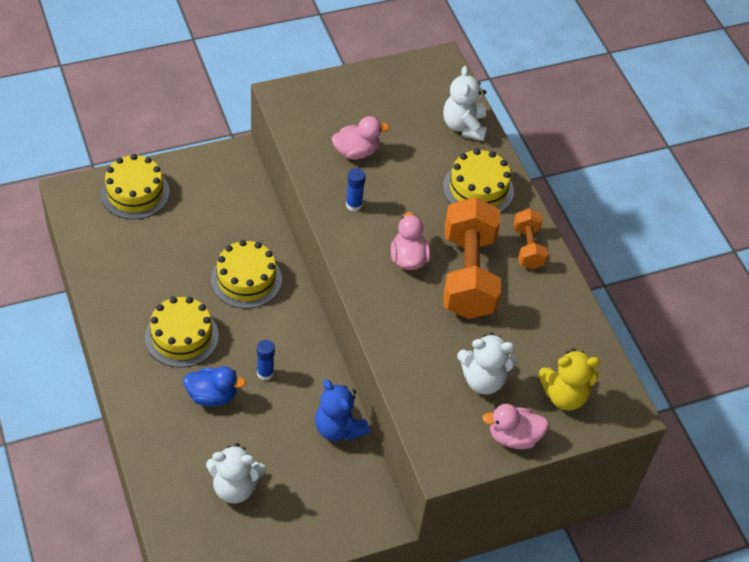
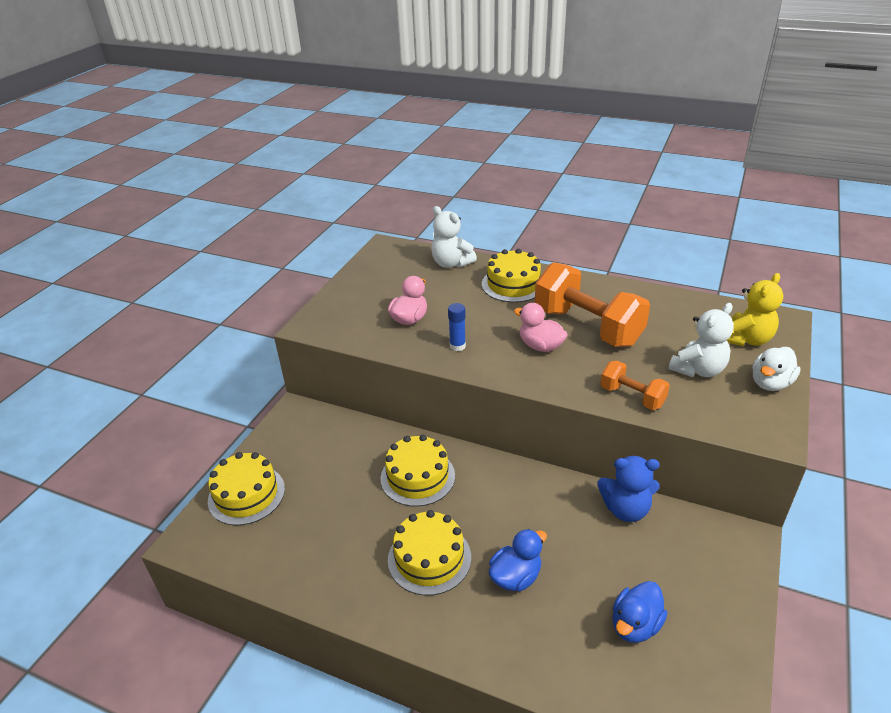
camera: 40 degrees left, 15 degrees down
(235, 487) = (635, 625): white teddy bear -> blue duck
(265, 373) = (525, 523): blue glue stick -> none
(513, 437) = (770, 383): pink duck -> white duck
(528, 248) = (590, 289): orange dumbbell -> orange dumbbell (632, 397)

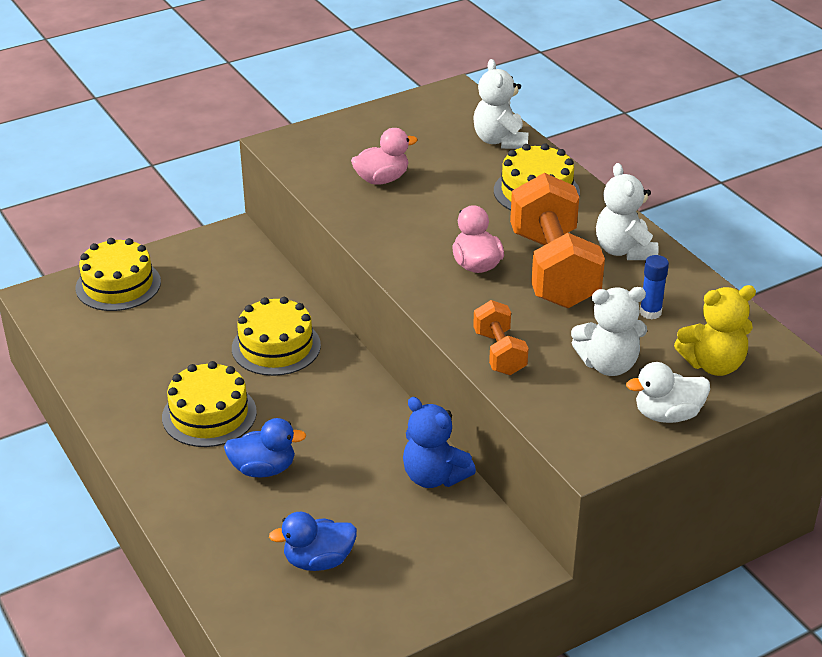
camera: 35 degrees right, 0 degrees up
(457, 346) = (394, 226): blue glue stick -> blue glue stick (650, 312)
(608, 296) = (624, 250): none -> white teddy bear

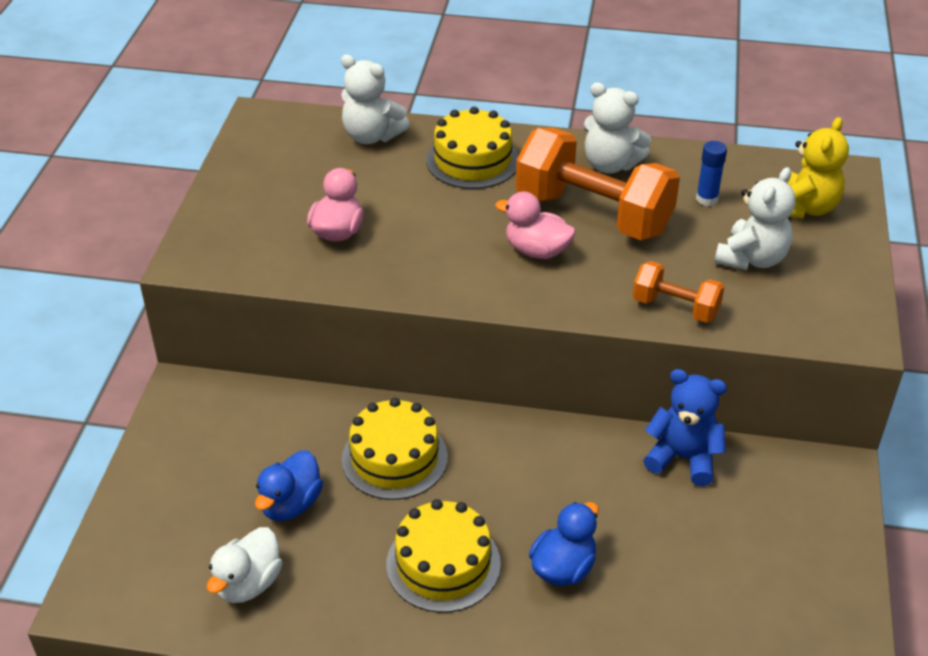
camera: 50 degrees left, 5 degrees up
(118, 285) = (153, 521): yellow cake -> none
(318, 560) = (724, 599): blue duck -> blue duck (290, 504)
(434, 476) = (683, 458): blue teddy bear -> blue teddy bear turned 150 degrees counterclockwise
(667, 415) = (844, 266): white duck -> white duck (248, 583)

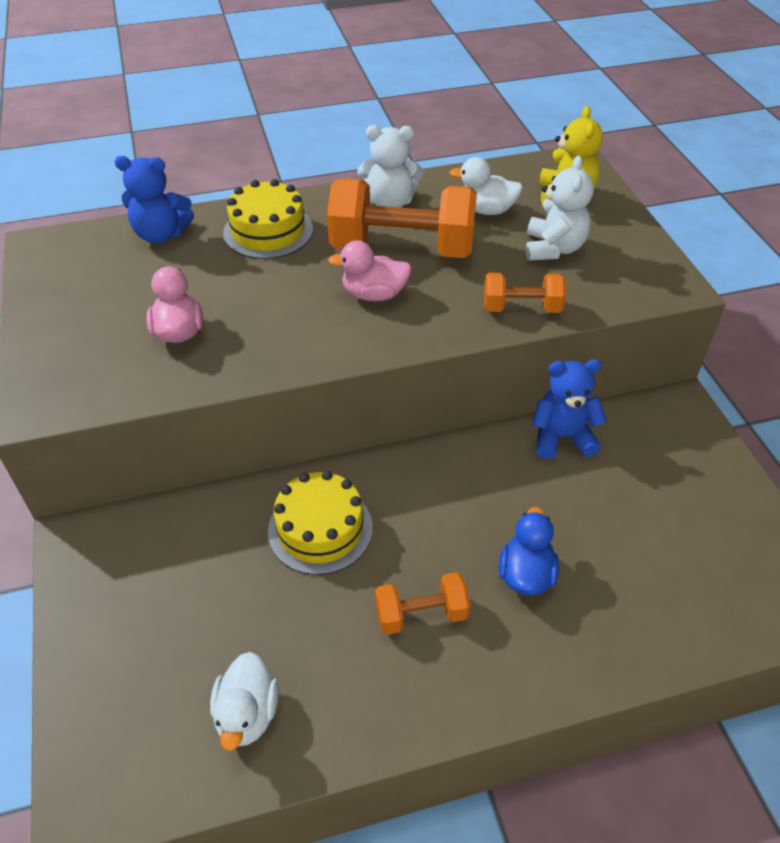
camera: 25 degrees left, 5 degrees up
(290, 504) = (246, 613): blue duck -> none
(372, 136) = (161, 234): white teddy bear -> blue teddy bear
(443, 564) = (421, 614): yellow cake -> orange dumbbell
(706, 199) = (486, 210): blue glue stick -> white duck

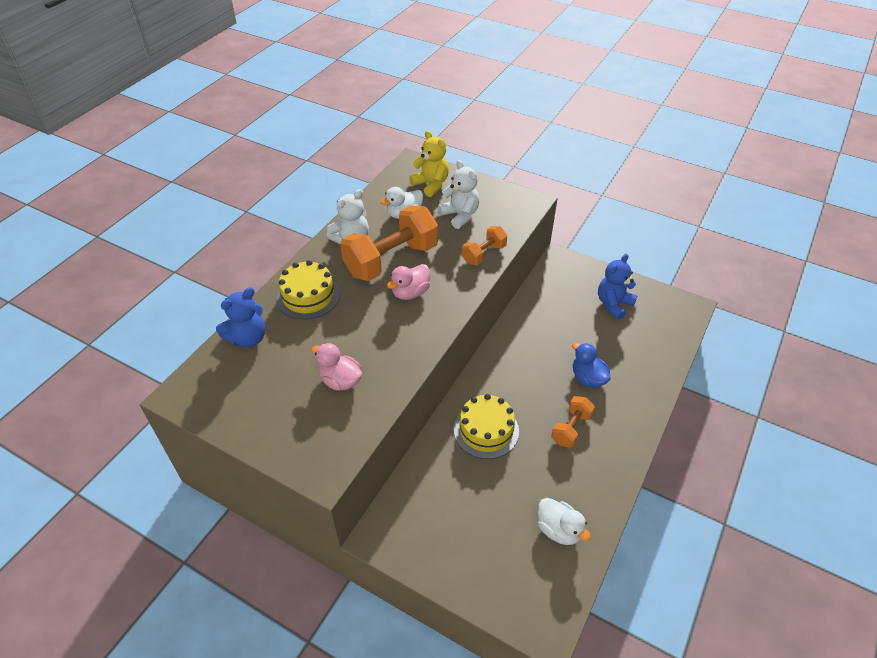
camera: 45 degrees left, 0 degrees up
(562, 437) = (531, 308): blue teddy bear -> blue teddy bear (613, 304)

